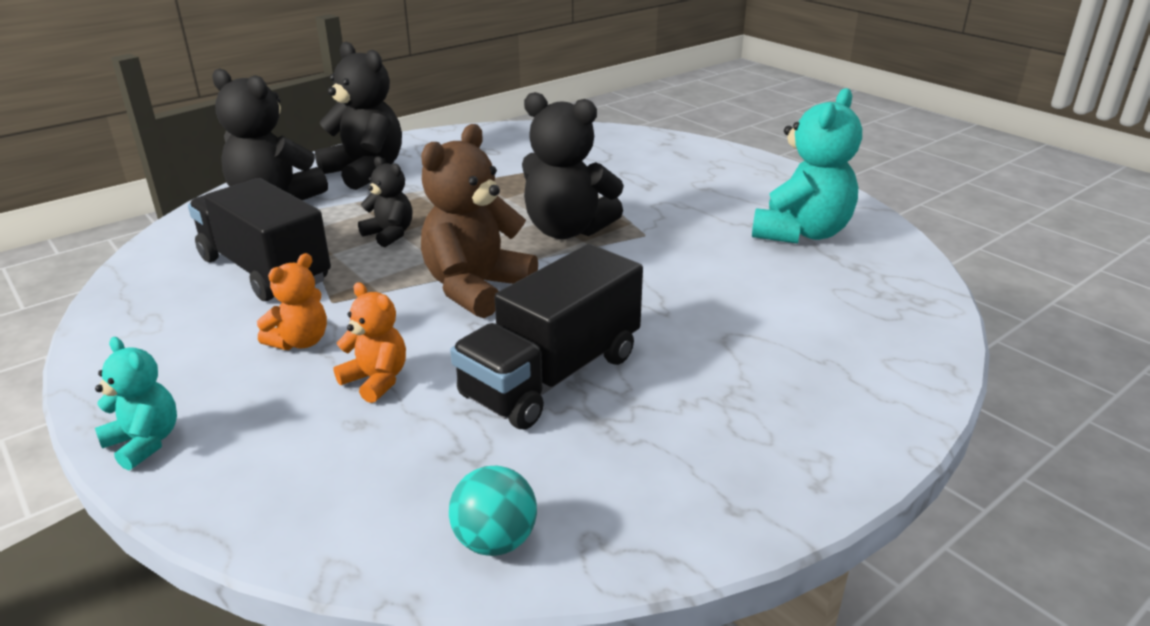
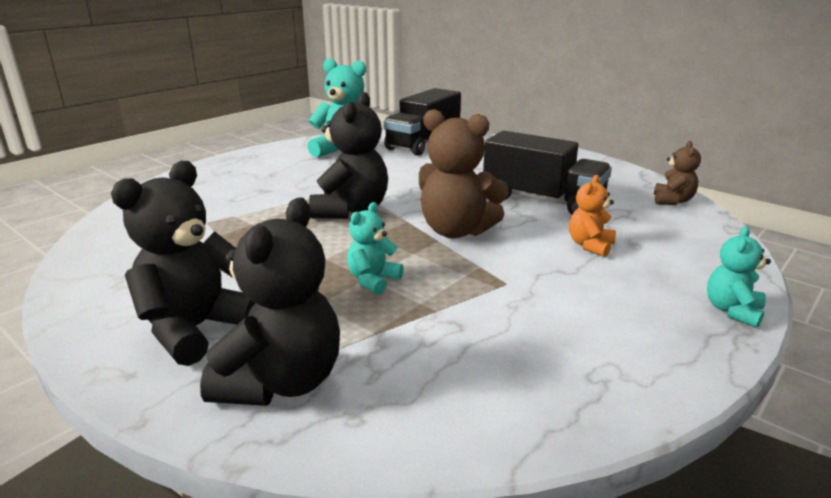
camera: 100 degrees left, 5 degrees down
(265, 270) = (470, 333): black truck -> black truck (423, 143)
(300, 342) = (571, 282): orange teddy bear -> none
(389, 234) = (373, 280): black teddy bear -> turquoise teddy bear
(495, 541) = (672, 201): turquoise ball -> brown teddy bear

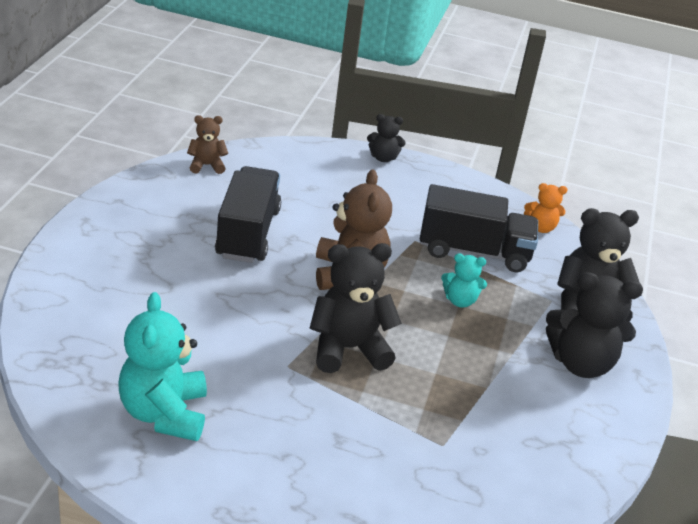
camera: 120 degrees left, 10 degrees up
(423, 143) = (87, 346): black truck -> black truck (473, 251)
(590, 246) = (329, 206): orange teddy bear -> orange teddy bear (540, 228)
(732, 311) = (383, 158): turquoise teddy bear -> black teddy bear

